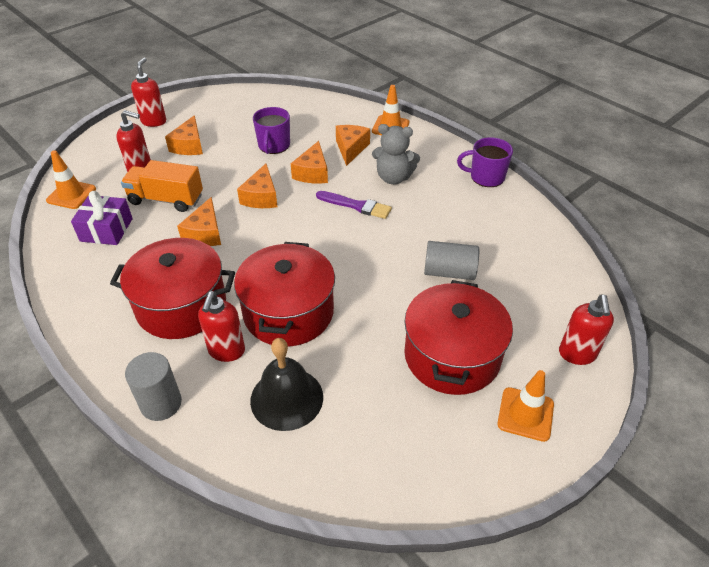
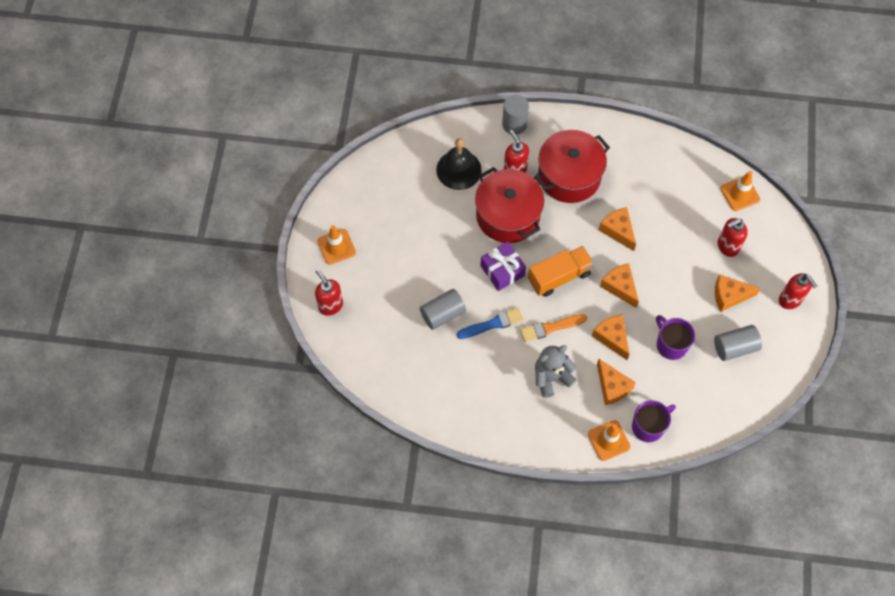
camera: 140 degrees right, 20 degrees up
(106, 230) = (678, 187): purple gift -> purple gift (502, 271)
(166, 199) = (676, 237): orange truck -> orange truck (559, 277)
(189, 145) = (729, 296): orange cheese -> orange cheese turned 60 degrees counterclockwise
(232, 121) = (735, 347): none -> grey cylinder
(356, 206) = (550, 328): purple brush -> orange brush
(406, 237) = (492, 324): none -> blue brush
(452, 356) = (397, 254): red pot -> none
(486, 177) = (486, 431): purple mug -> purple mug (648, 426)

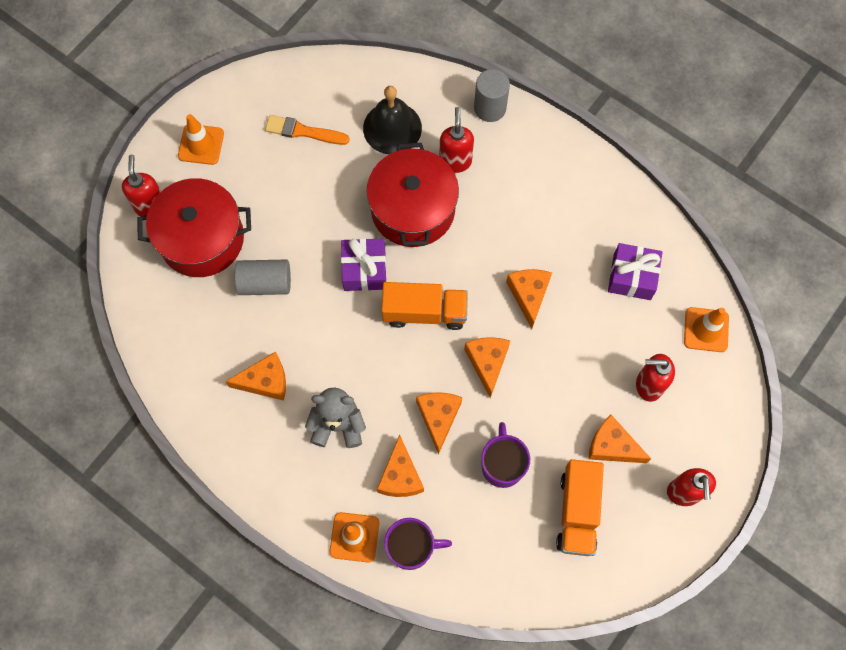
camera: 30 degrees right, 5 degrees up
(486, 376) = (265, 381): none -> orange cheese
(492, 324) = (313, 325): blue brush -> none
(550, 328) = (375, 366): orange brush -> orange brush (303, 131)
(569, 176) = (514, 201): red pot -> red pot (202, 239)
(674, 185) = (632, 276): none -> purple gift
(735, 347) = (577, 512): grey cylinder -> orange truck

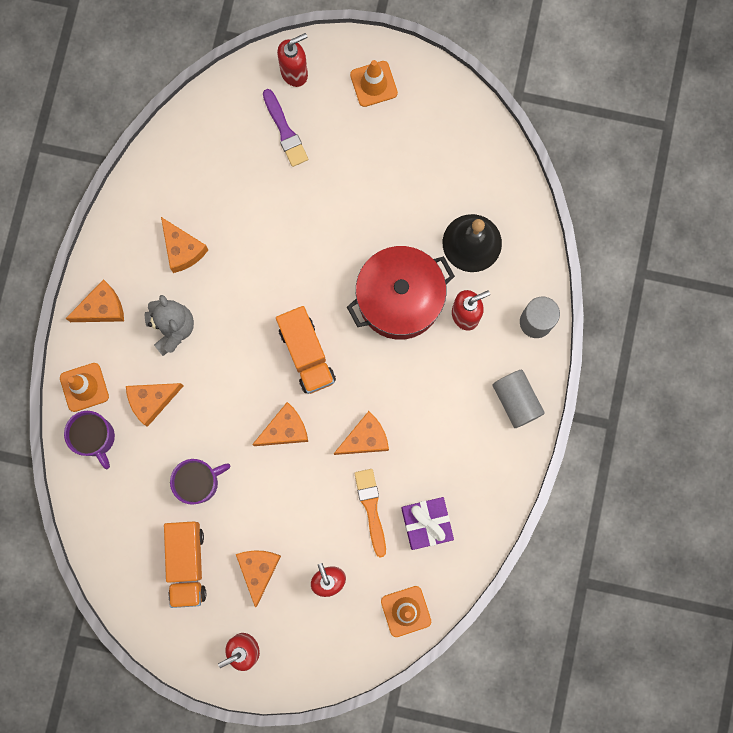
camera: 65 degrees right, 10 degrees up
(202, 239) = (285, 131): red pot -> purple brush
(265, 283) = (270, 205): grey cylinder -> grey cylinder (516, 400)
(303, 131) = (430, 166): orange brush -> orange brush (371, 508)
(364, 270) = (321, 284): purple gift -> none
(438, 417) = (217, 409): orange cheese -> orange cheese (102, 308)
(577, 512) = (187, 564): orange truck -> orange truck turned 75 degrees counterclockwise

